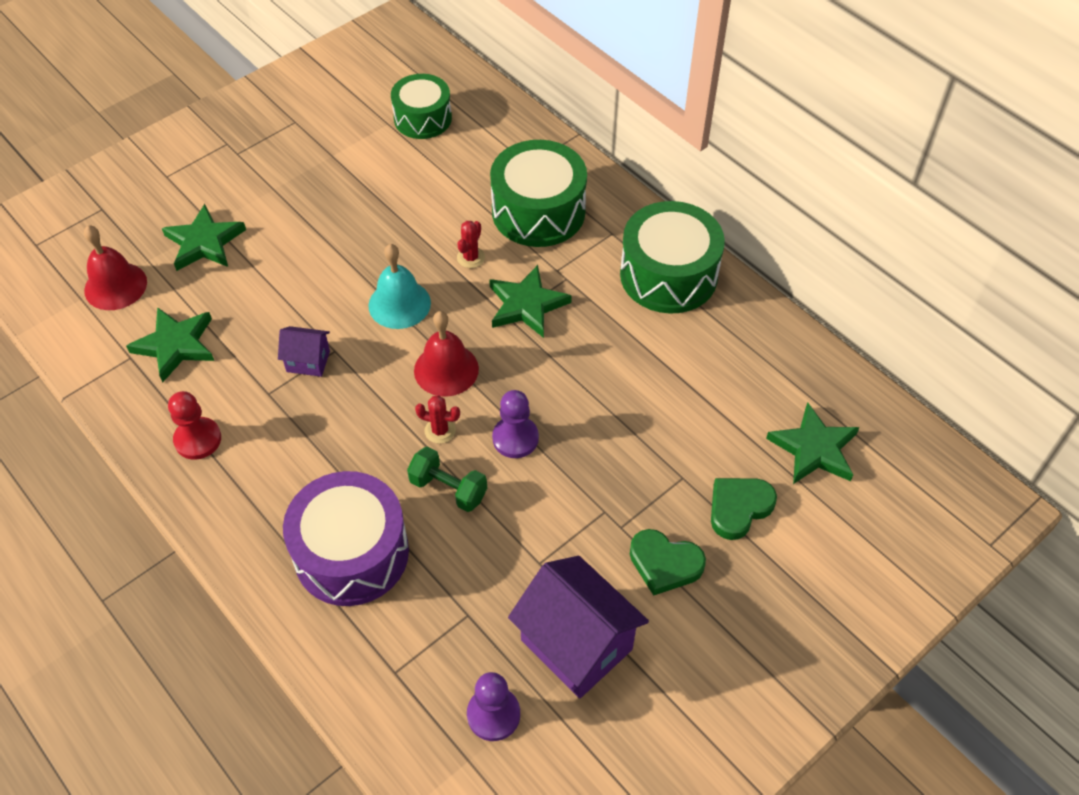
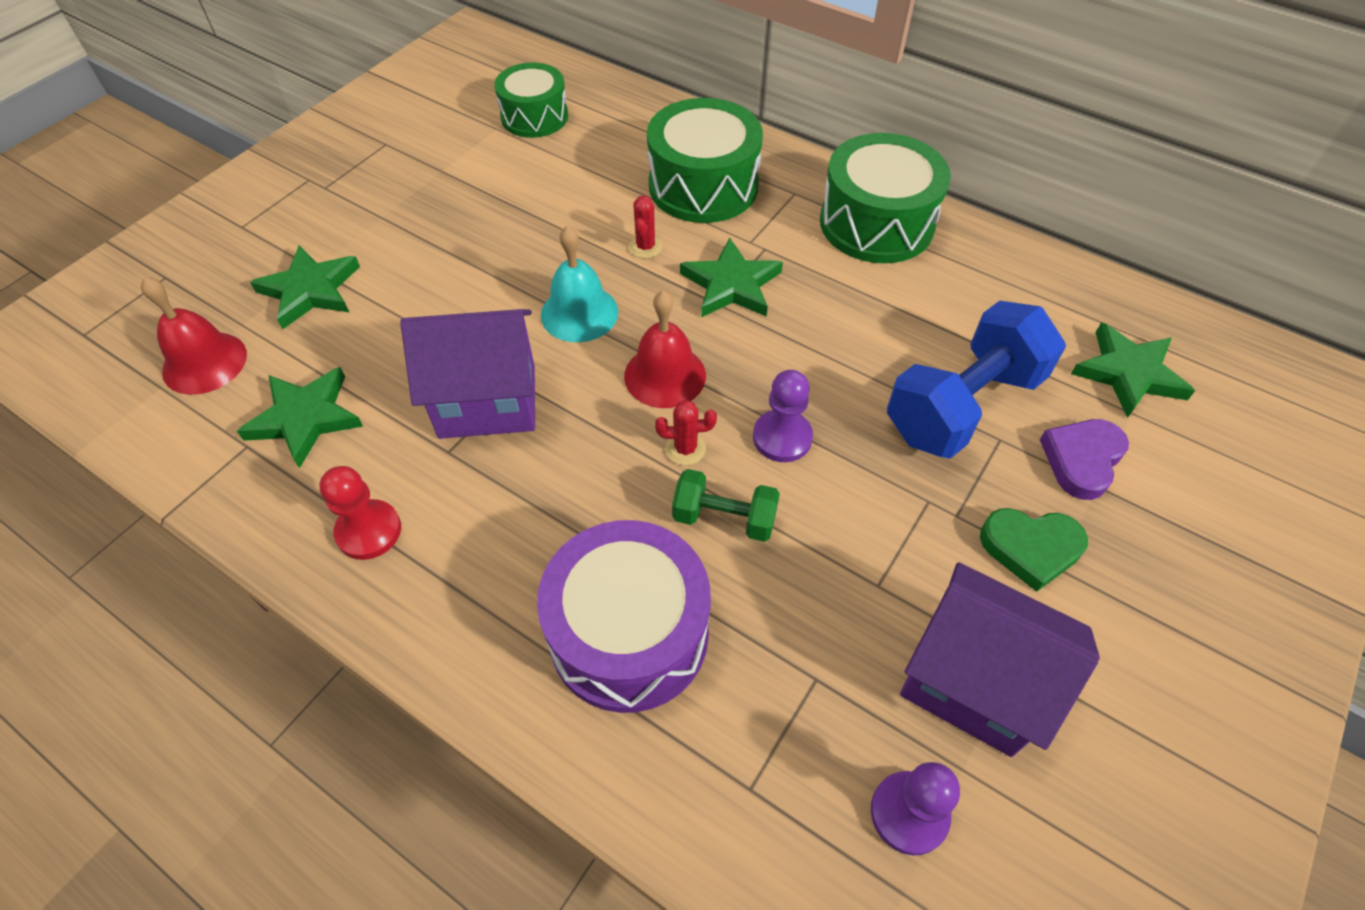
camera: 15 degrees left, 0 degrees up
(308, 361) = (487, 402): purple house -> purple house, size x1.99
(666, 445) = (963, 406): none -> blue dumbbell
(739, 508) = (1082, 460): green heart -> purple heart

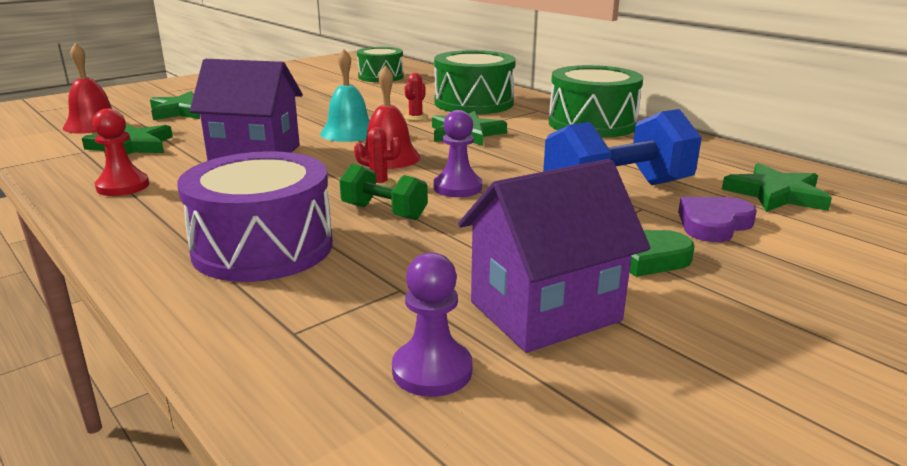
camera: 15 degrees right, 30 degrees down
(973, 682) = (545, 311): purple house -> purple house turned 75 degrees counterclockwise

